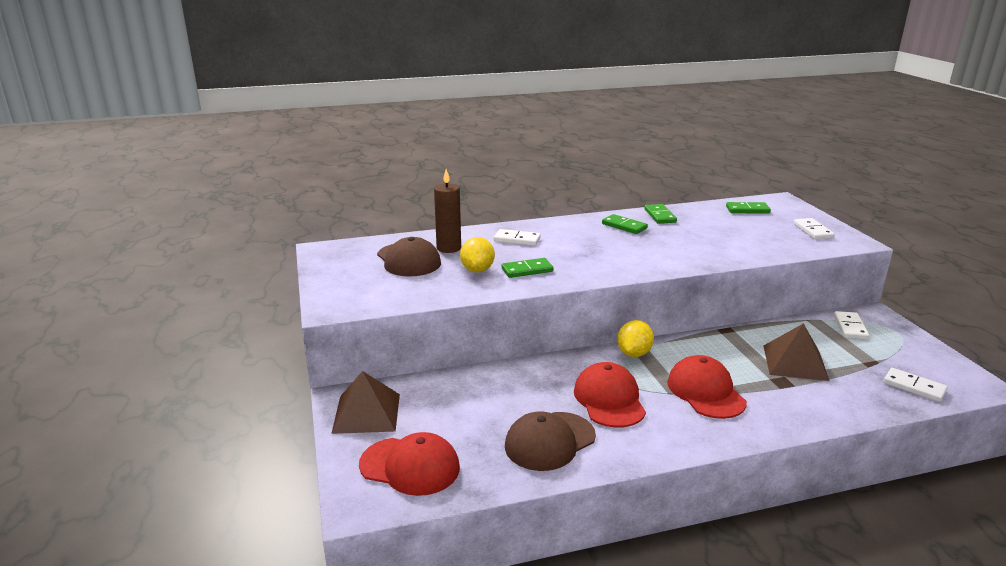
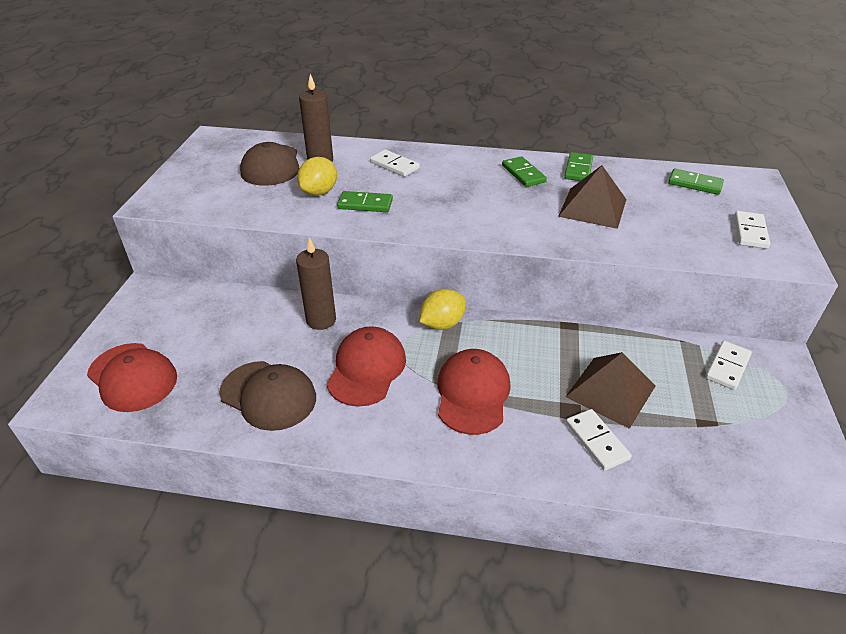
camera: 25 degrees right, 15 degrees up
(366, 413) = (150, 311): brown pyramid -> brown pyramid (592, 207)
(534, 377) = (321, 320): none -> brown candle
(549, 441) = (268, 395): brown cap -> brown cap turned 135 degrees counterclockwise
(914, 387) = (732, 474): white domino -> white domino (597, 441)

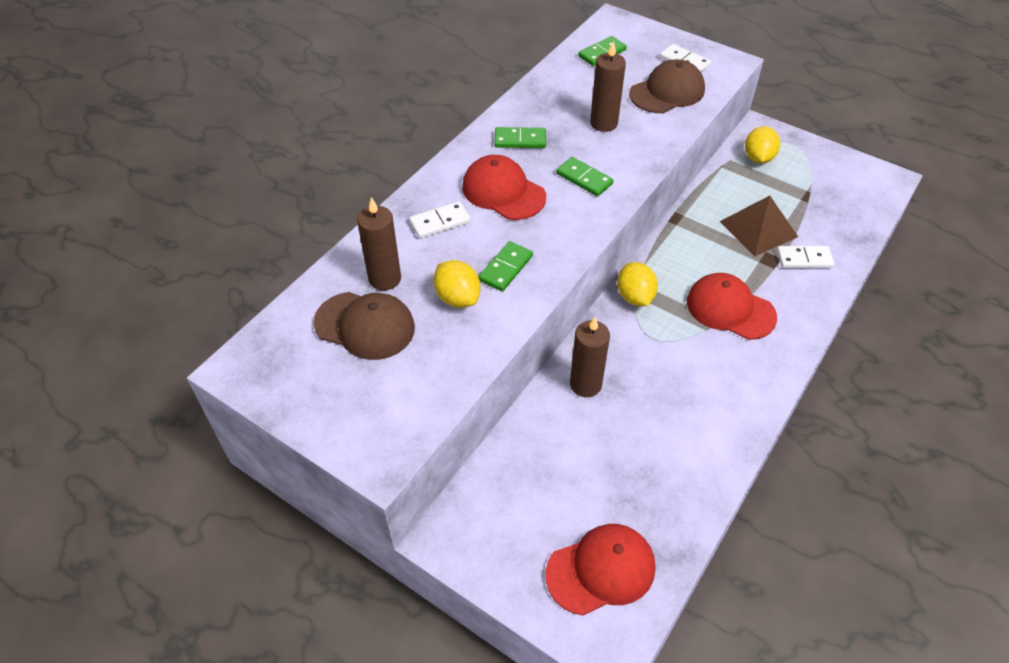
camera: 65 degrees left, 10 degrees up
(268, 395) = (676, 453): brown cap -> brown cap (667, 92)
(366, 369) = (671, 369): red cap -> red cap (503, 192)
(578, 169) = (535, 104): green domino -> green domino (584, 179)
(592, 207) = (603, 123): brown pyramid -> brown candle
(727, 367) = (758, 158): white domino -> yellow lemon

